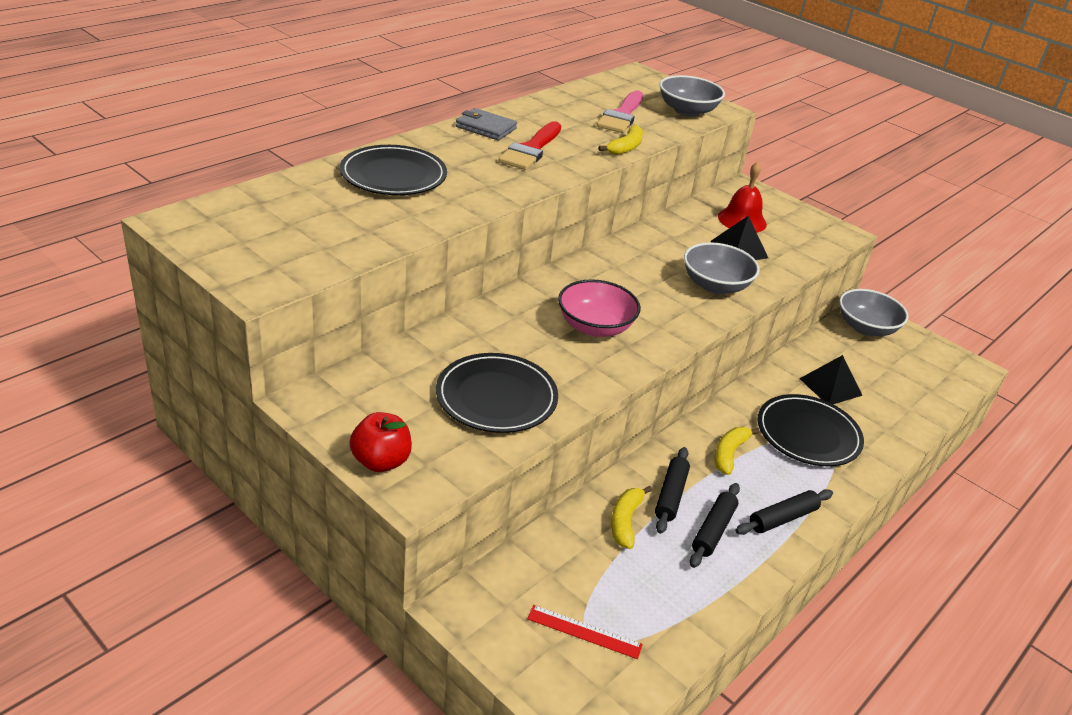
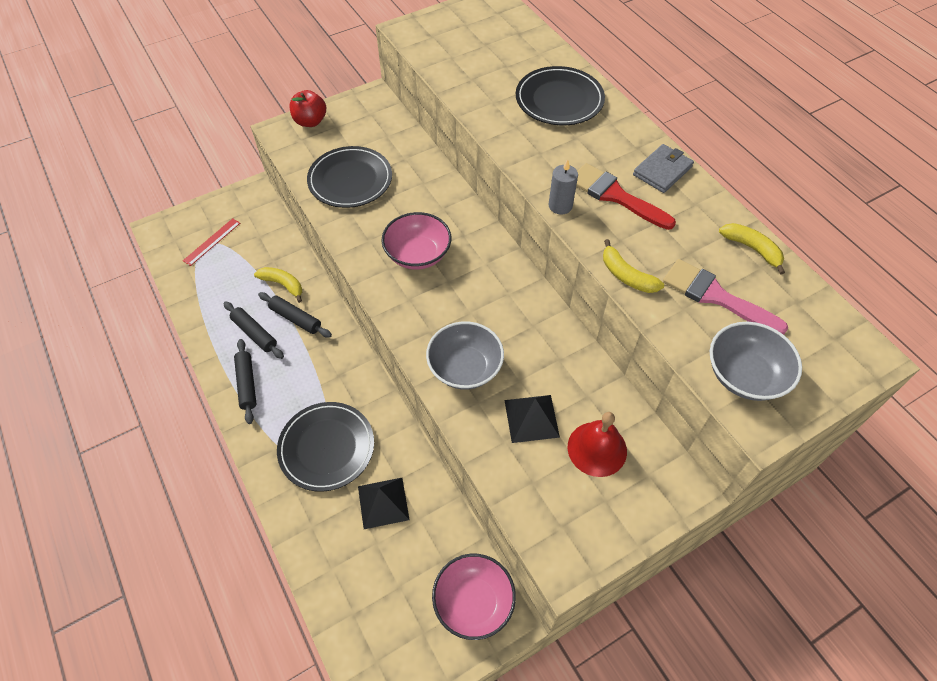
camera: 110 degrees right, 20 degrees up
(560, 175) = (560, 206): none -> grey candle
(729, 454) = (323, 374): yellow banana -> yellow banana (752, 249)
(866, 328) = (473, 602): grey bowl -> pink bowl

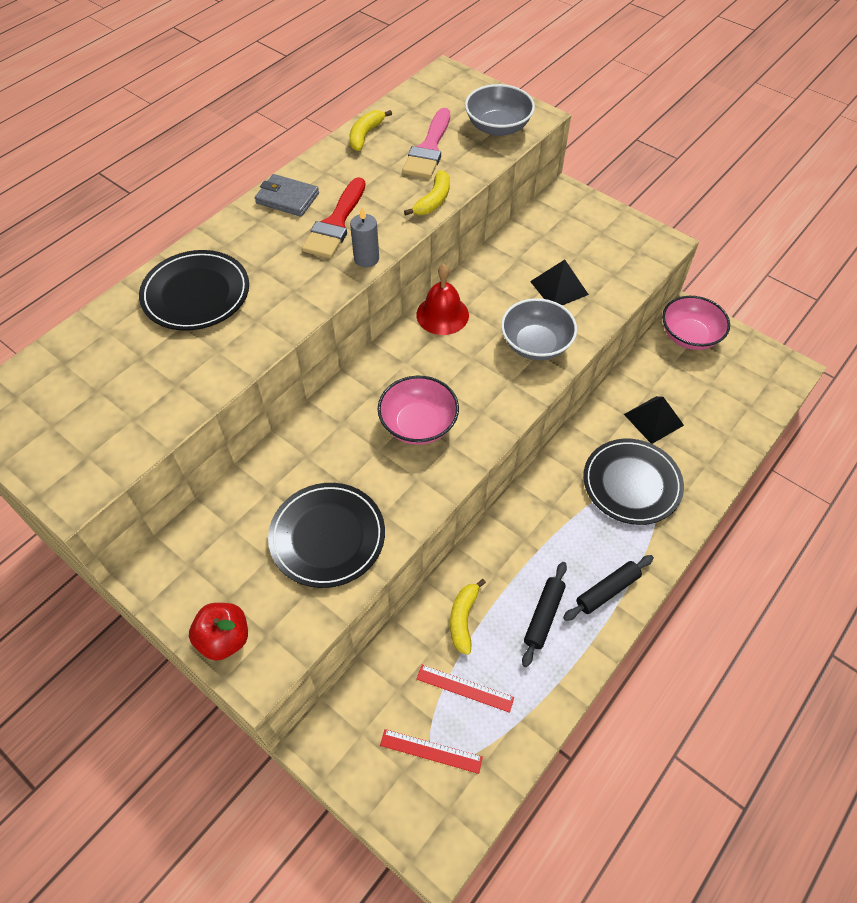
camera: 110 degrees left, 0 degrees up
(237, 270) = (465, 688): none -> red ruler
(295, 318) = (504, 581): black rolling pin -> none
(597, 449) = (562, 244): red bell -> red bell (442, 314)

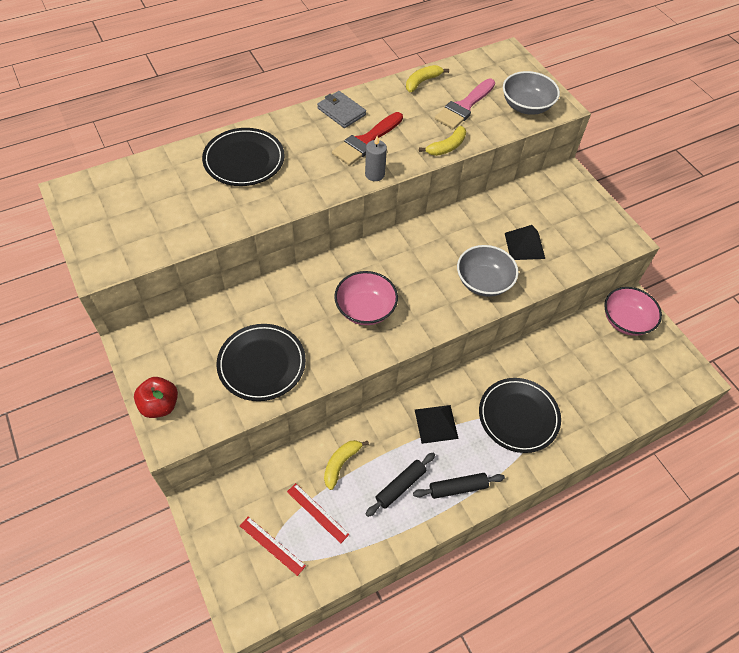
camera: 20 degrees right, 0 degrees up
(442, 314) = (424, 235): red bell -> none
(653, 419) = (561, 375): black pyramid -> black pyramid (436, 424)

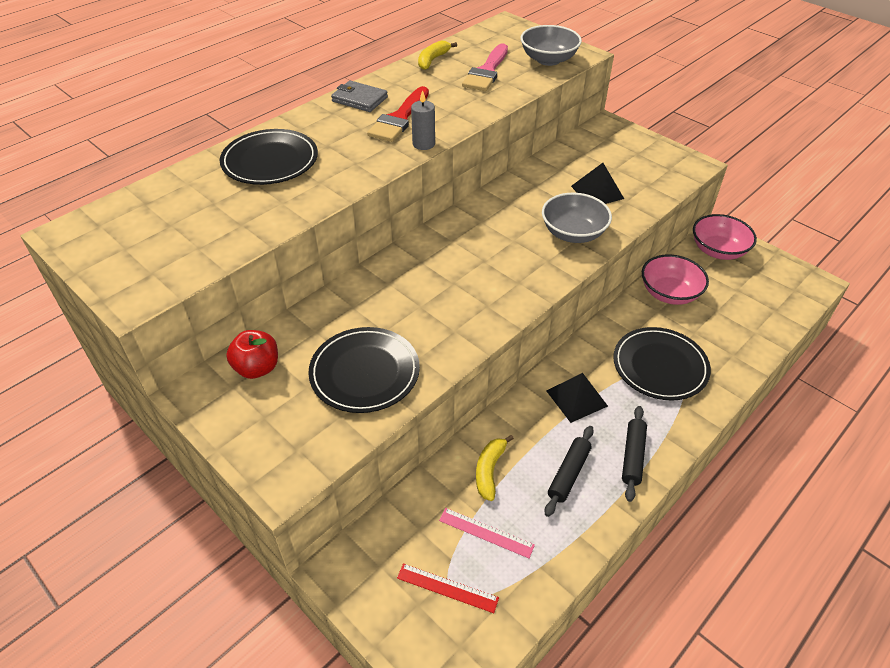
camera: 15 degrees left, 10 degrees down
(160, 405) = (256, 451): red apple -> red apple (257, 368)
(317, 512) = (486, 532): red ruler -> pink ruler
(365, 309) = (459, 288): pink bowl -> pink bowl (669, 293)
(446, 147) = (487, 107): yellow banana -> none
(458, 488) = (632, 456): black rolling pin -> black rolling pin turned 45 degrees counterclockwise

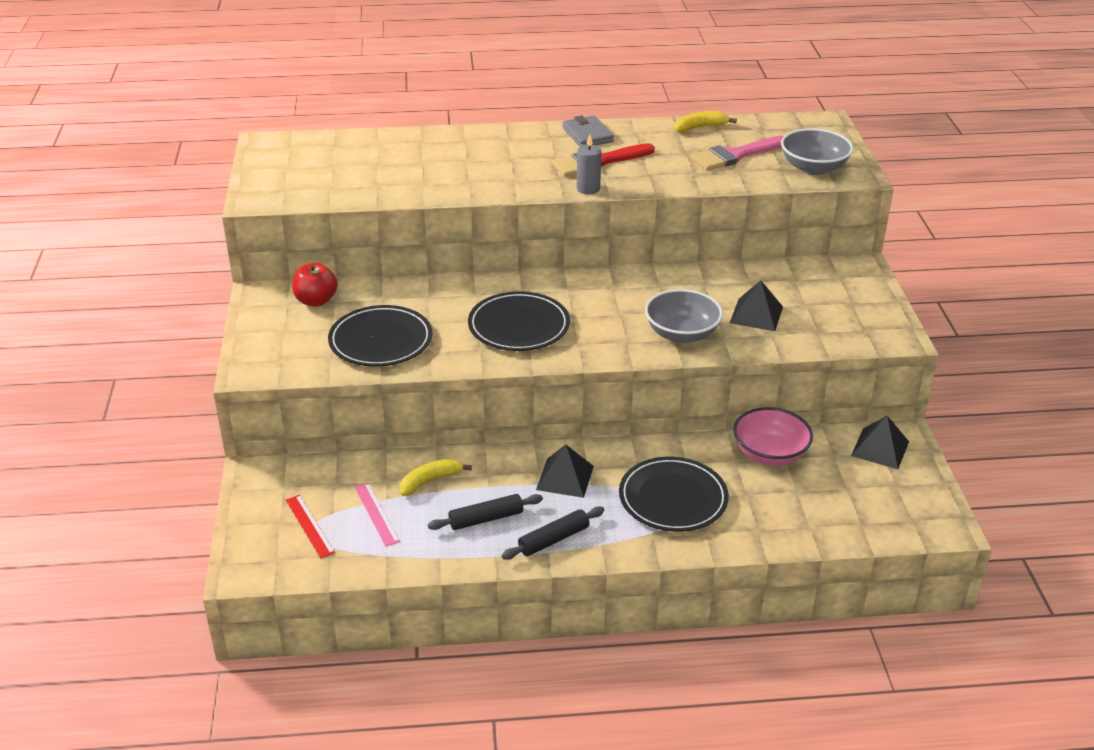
camera: 40 degrees right, 10 degrees down
(270, 161) = (454, 152): black plate -> black plate (519, 326)
(718, 250) = (880, 448): pink bowl -> black pyramid

